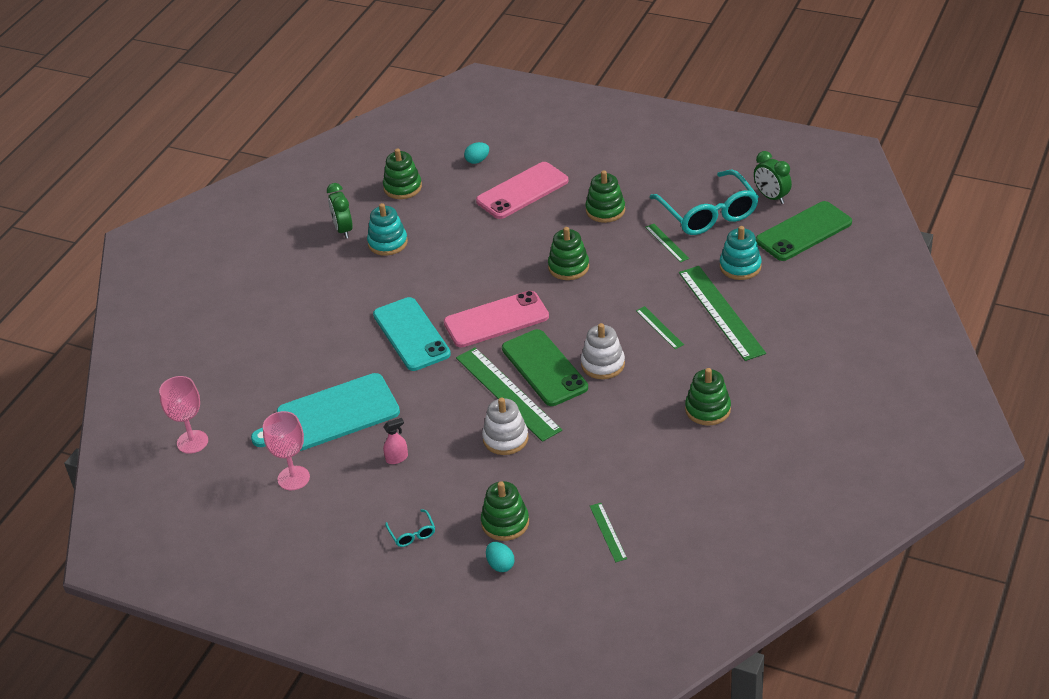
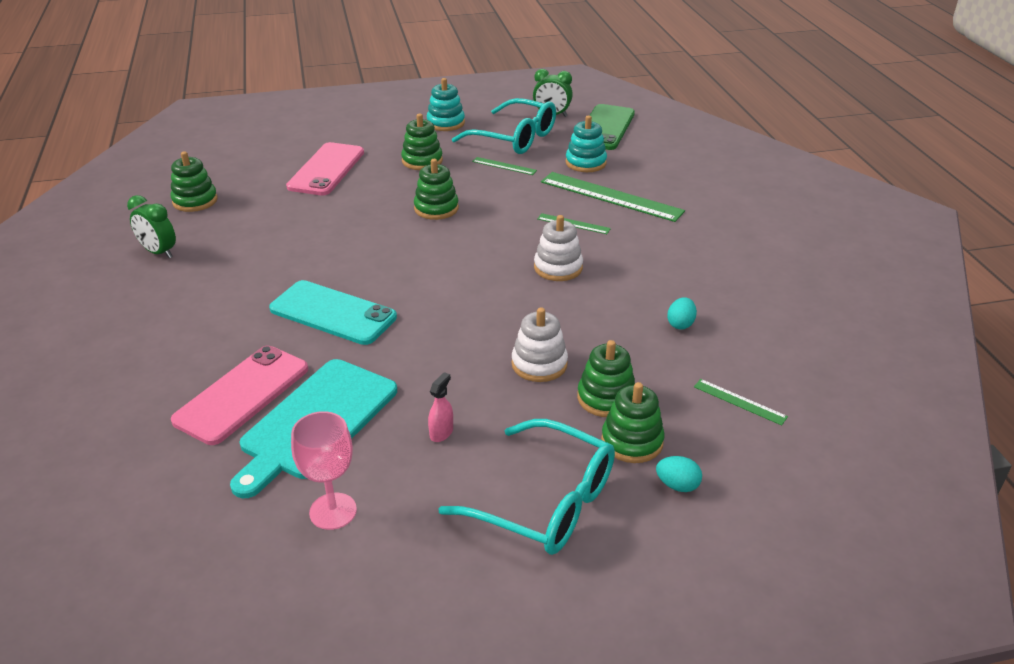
camera: 40 degrees left, 5 degrees down
(192, 442) = (146, 533): pink goblet -> none
(388, 243) = (223, 247): turquoise stacking toy -> turquoise stacking toy (445, 123)
(412, 534) = (545, 502): turquoise glasses -> turquoise glasses, size x2.45
(477, 160) = (255, 161): turquoise egg -> turquoise egg (680, 324)
(496, 320) = (412, 270): pink phone -> pink phone (242, 394)
(507, 393) = (494, 325): green ruler -> none
(544, 368) = (506, 291): green phone -> none
(708, 409) = (693, 266): green stacking toy -> green stacking toy (606, 398)

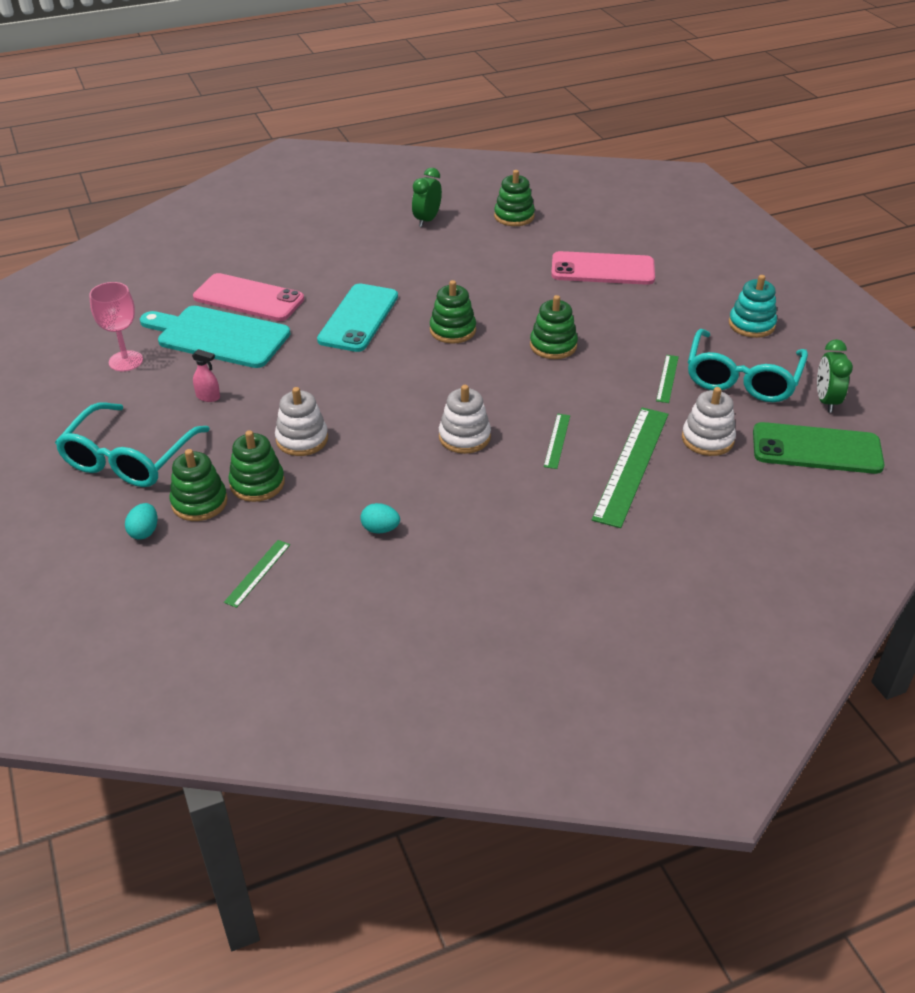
camera: 80 degrees right, 5 degrees up
(422, 161) = (650, 322): green stacking toy -> green stacking toy (452, 330)
(585, 163) = (707, 439): turquoise stacking toy -> white stacking toy

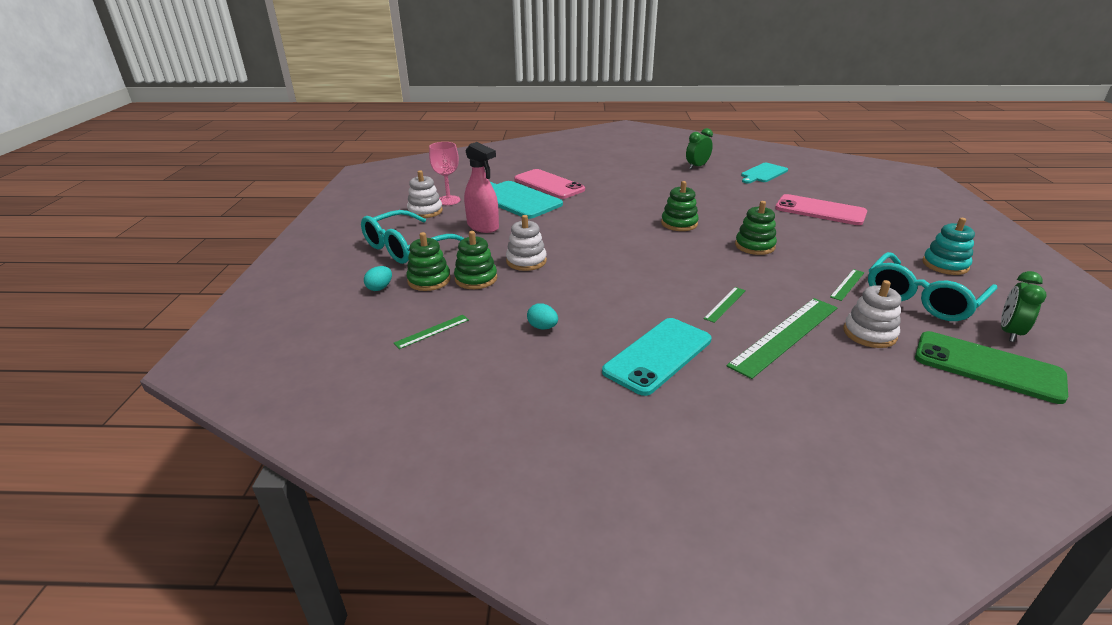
camera: 25 degrees right, 10 degrees down
(208, 397) = (483, 227): pink spray bottle -> pink spray bottle, size x2.07
(358, 318) = (614, 206): turquoise phone -> turquoise phone (658, 355)
(464, 437) = (648, 285): white stacking toy -> white stacking toy (425, 211)
(514, 216) = (763, 173): green stacking toy -> turquoise cutting board

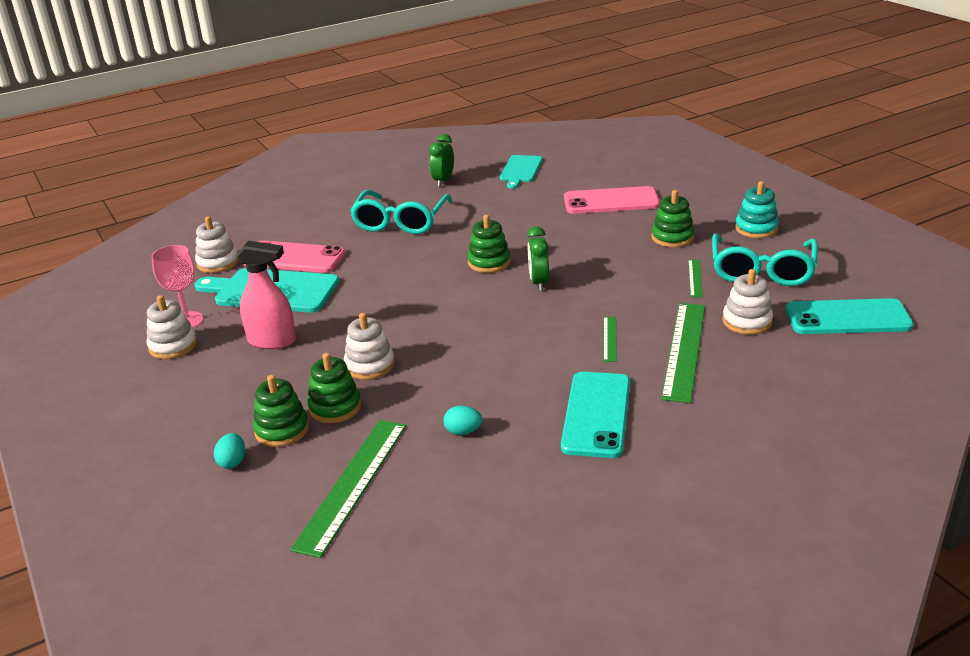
camera: 30 degrees left, 0 degrees up
(406, 247) = (205, 401): turquoise glasses -> turquoise glasses (400, 221)
(432, 331) = (352, 484): green ruler -> green ruler, size x2.12
(501, 175) = (218, 263): none -> white stacking toy
(754, 246) = (584, 264): green stacking toy -> green stacking toy (672, 237)
(987, 367) = (847, 318): green phone -> turquoise phone
(1009, 332) = (843, 279): green clock -> green clock (539, 282)

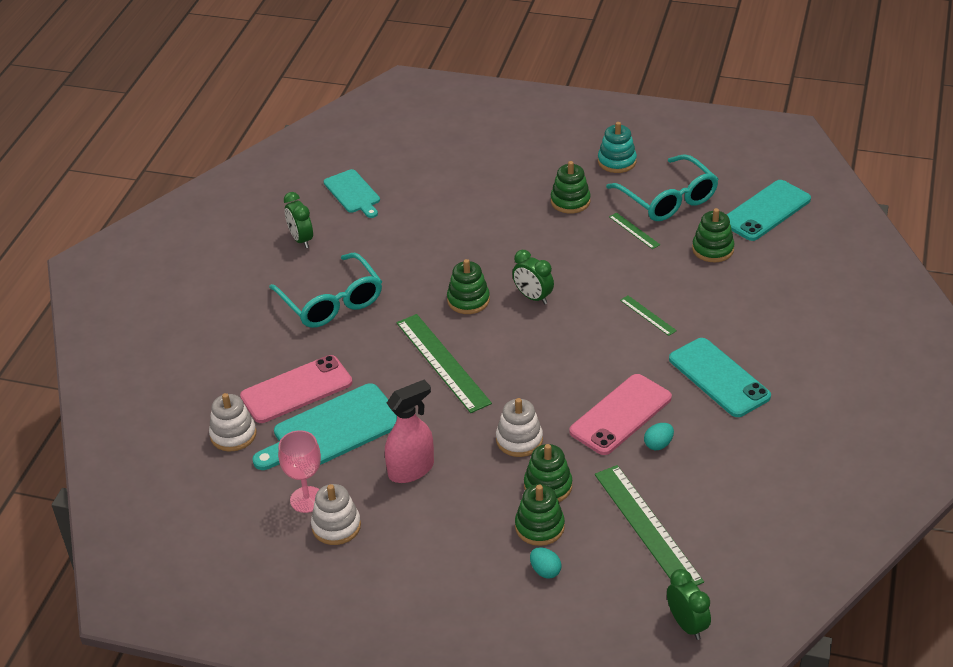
camera: 45 degrees left, 10 degrees up
(252, 579) = (686, 624): none -> green clock
(611, 201) = (476, 189): pink phone -> pink phone (620, 415)
(684, 350) = (705, 295): green ruler -> green ruler (442, 362)
(747, 321) = (712, 249): white stacking toy -> green stacking toy

